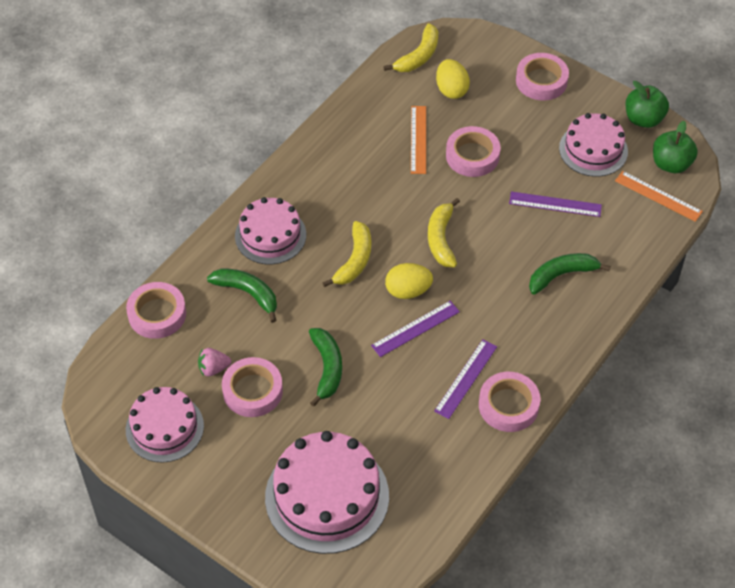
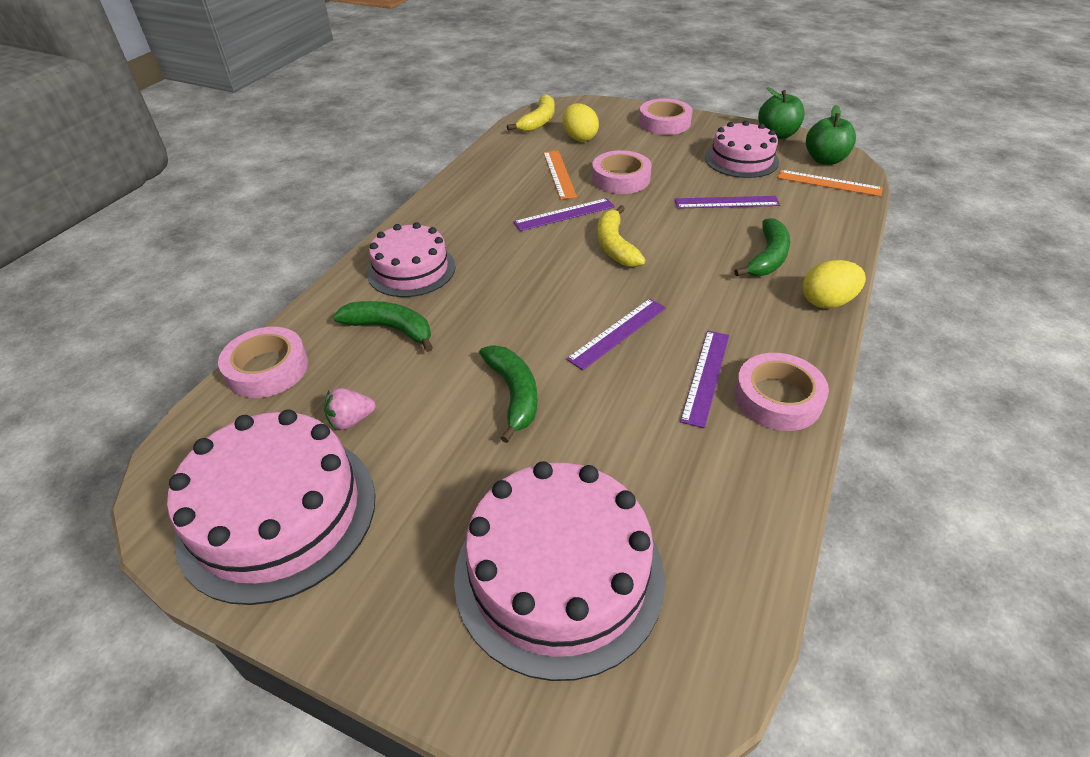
camera: 10 degrees left, 10 degrees down
(164, 427) = (278, 514): pink cake -> pink cake, size x1.54
(252, 391) = (412, 439): pink tape -> none
(354, 260) = (519, 278): yellow banana -> none
(408, 291) = (594, 297): yellow egg -> yellow egg (827, 302)
(409, 194) = (564, 214): none -> purple ruler
(561, 275) = (768, 257): green banana -> green banana turned 150 degrees clockwise

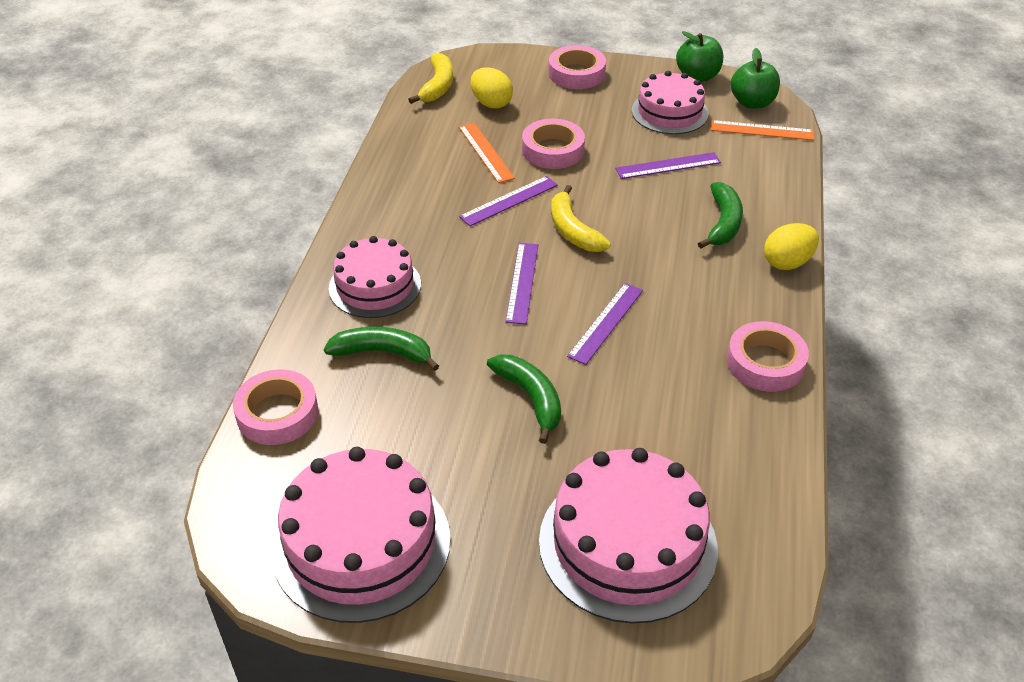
camera: 15 degrees left, 0 degrees up
(351, 420) = (388, 449): pink strawberry -> none
(706, 376) = (698, 352): purple ruler -> purple ruler (522, 282)

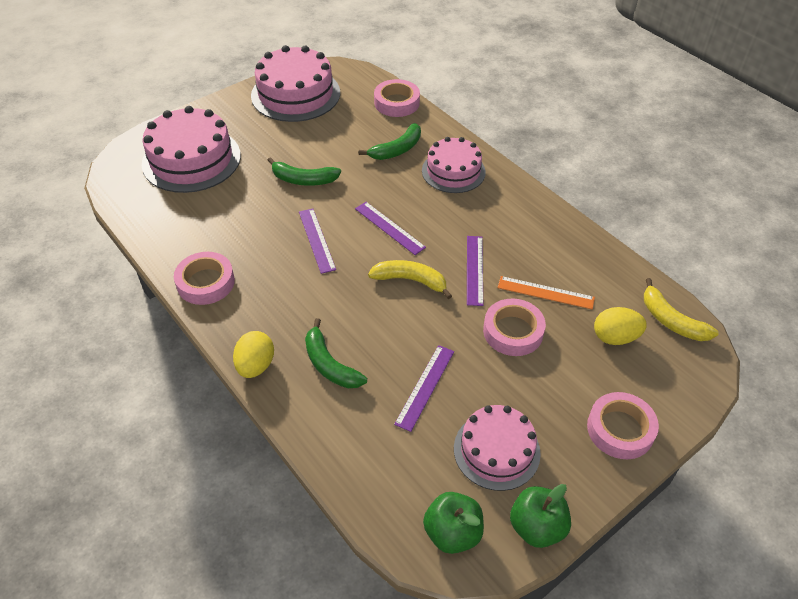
camera: 130 degrees right, 5 degrees up
(762, 130) = (405, 498): orange ruler -> none

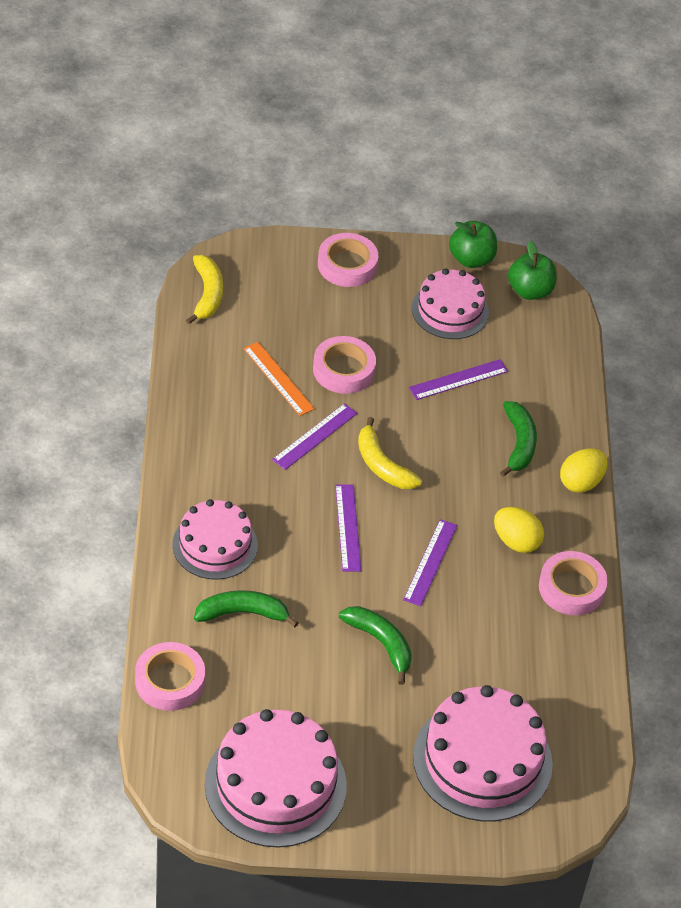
camera: 145 degrees left, 0 degrees up
(615, 337) = (268, 314): yellow egg -> yellow egg (516, 542)

